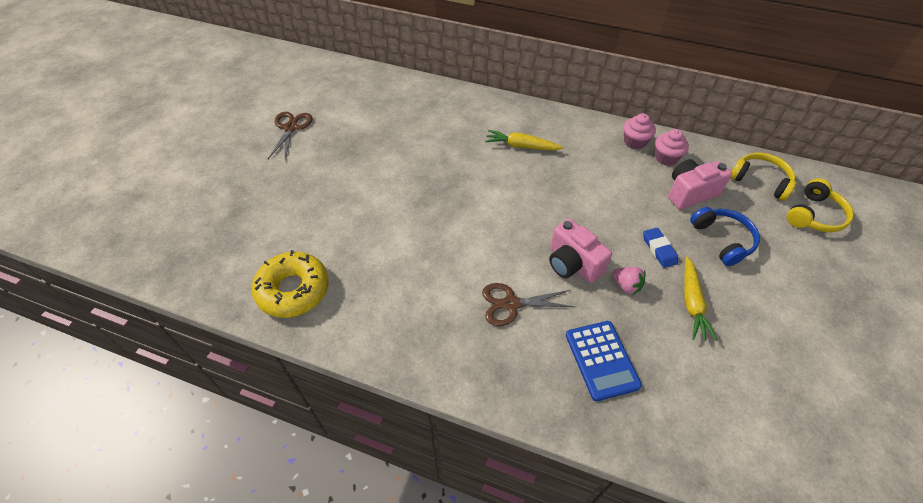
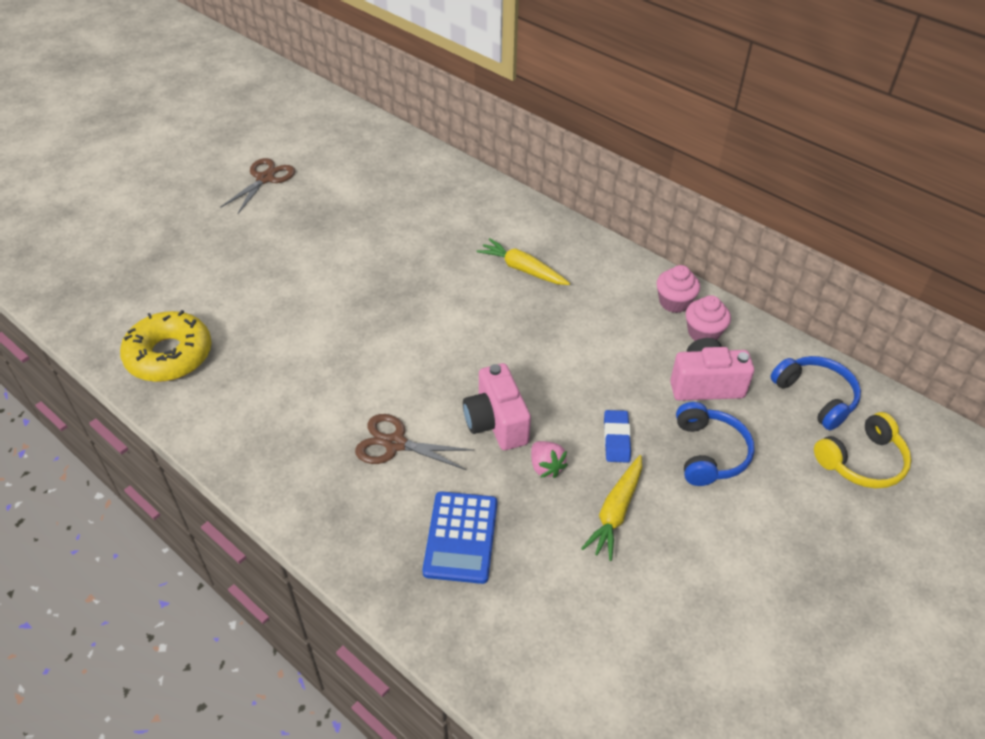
camera: 20 degrees right, 5 degrees down
(760, 181) = (815, 397): yellow headphones -> blue headphones

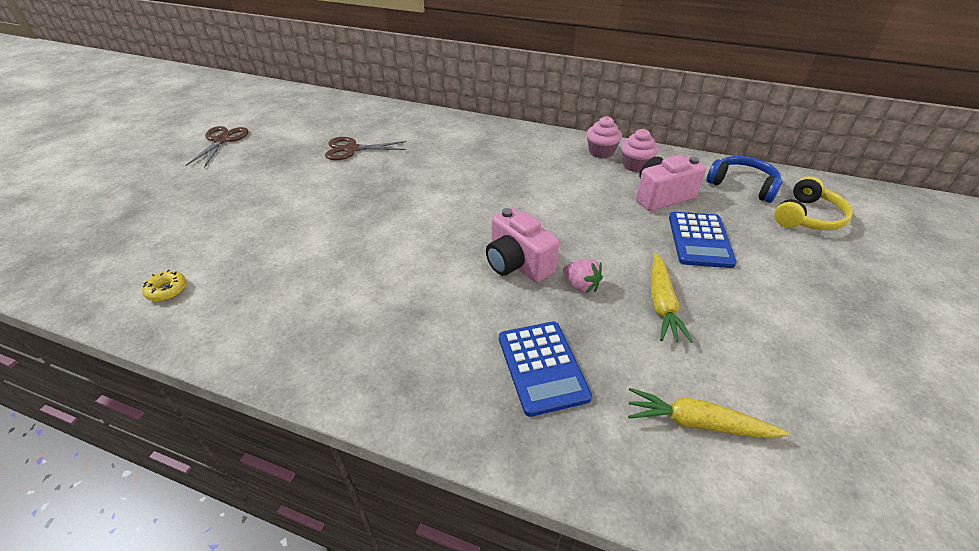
camera: 20 degrees left, 5 degrees down
(169, 355) = (167, 290): yellow donut -> yellow donut, size x0.43
(395, 444) = (435, 305): brown scissors -> brown scissors (352, 149)
(523, 269) = (474, 156): yellow carrot -> yellow carrot (697, 423)
(616, 439) = (623, 249): blue eraser -> none
(709, 453) = (699, 240): blue headphones -> blue calculator

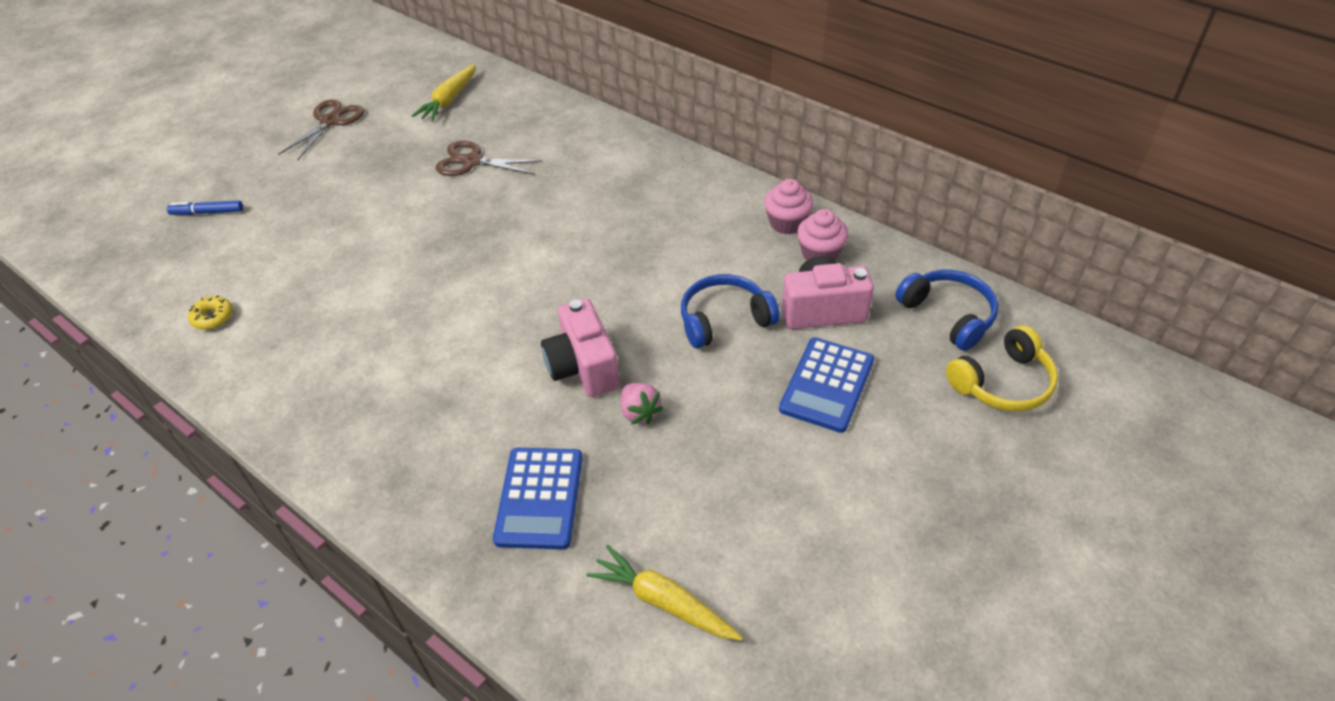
camera: 20 degrees right, 5 degrees up
(132, 214) = (207, 212): none -> blue marker
(600, 214) = (724, 320): none -> blue headphones
(662, 304) = (719, 458): yellow carrot -> yellow carrot (449, 100)

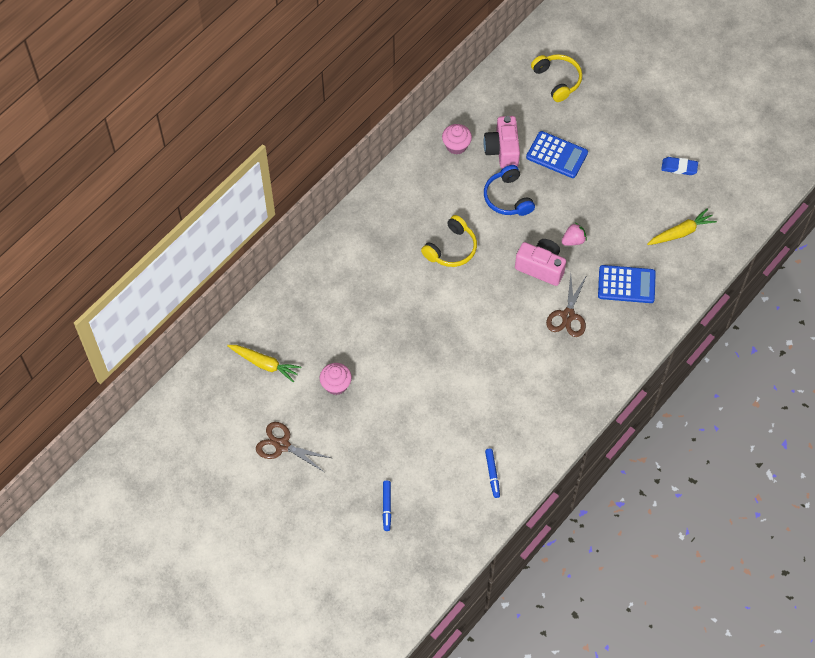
camera: 90 degrees left, 15 degrees up
(213, 317) = (492, 474): yellow donut -> blue marker
(472, 161) = (345, 340): brown scissors -> brown scissors (568, 315)
(583, 367) = (541, 267): pink camera -> pink camera turned 135 degrees counterclockwise
(621, 256) = (451, 248): none -> yellow headphones
(664, 602) = (681, 232): yellow carrot -> yellow carrot turned 150 degrees counterclockwise
(787, 223) = (427, 159): pink cupcake -> pink cupcake (336, 385)
(835, 601) = (679, 167): none -> blue eraser
(948, 315) = (509, 93): blue headphones -> none

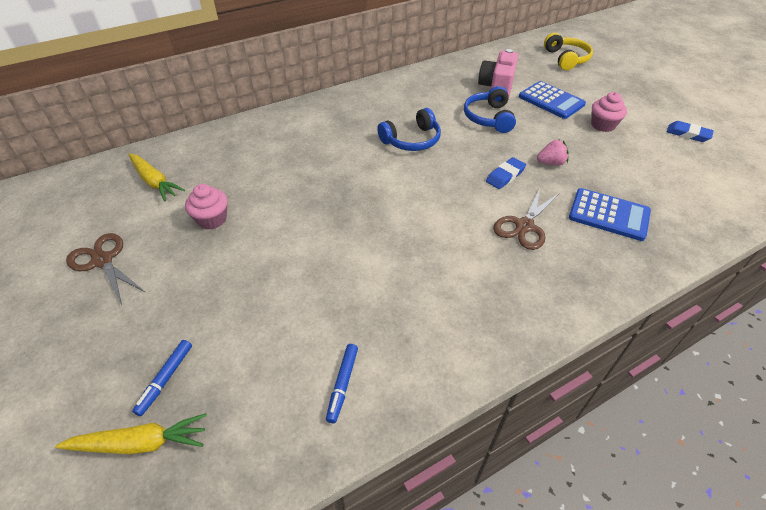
camera: 20 degrees right, 15 degrees down
(451, 248) = (412, 140): yellow headphones -> blue headphones
(456, 146) = (453, 77): pink cupcake -> pink cupcake (603, 125)
(541, 267) = (505, 176): pink camera -> blue eraser
(681, 232) = (687, 184): yellow carrot -> yellow carrot (140, 443)

